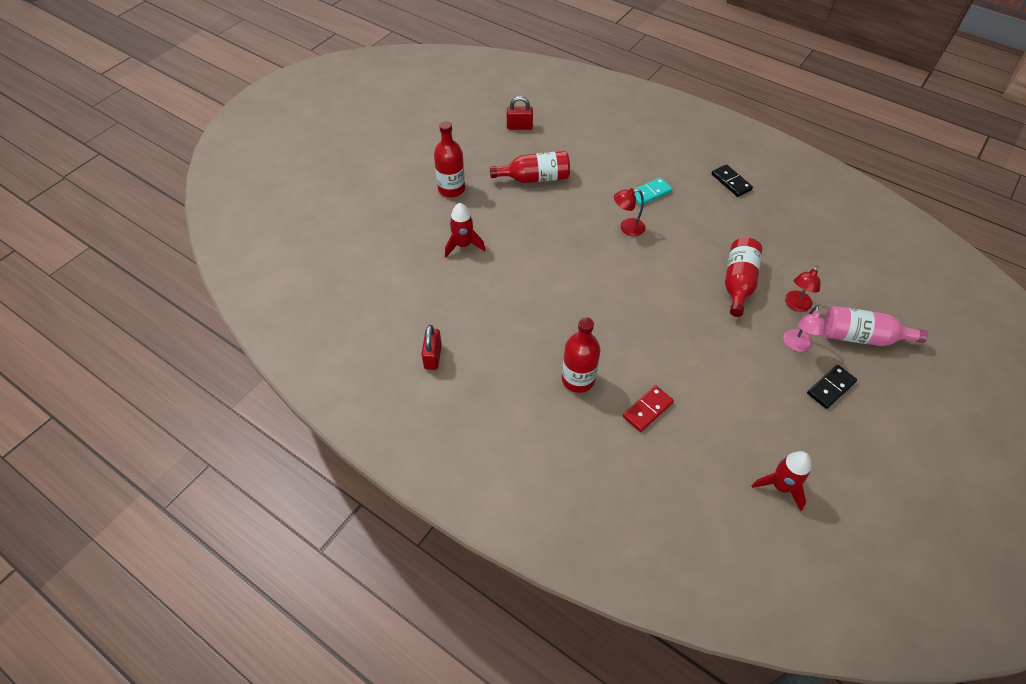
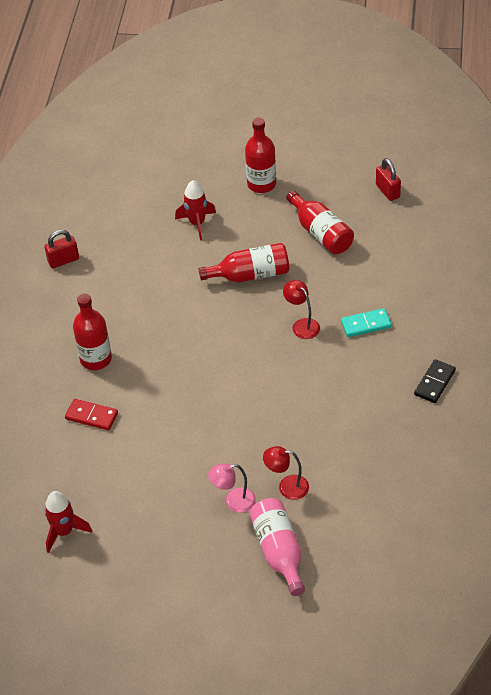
camera: 65 degrees right, 5 degrees down
(650, 193) = (366, 324): turquoise domino -> turquoise domino turned 45 degrees counterclockwise
(738, 283) = (286, 433): red bottle -> red bottle (250, 275)
(830, 388) = (196, 541): black domino -> none

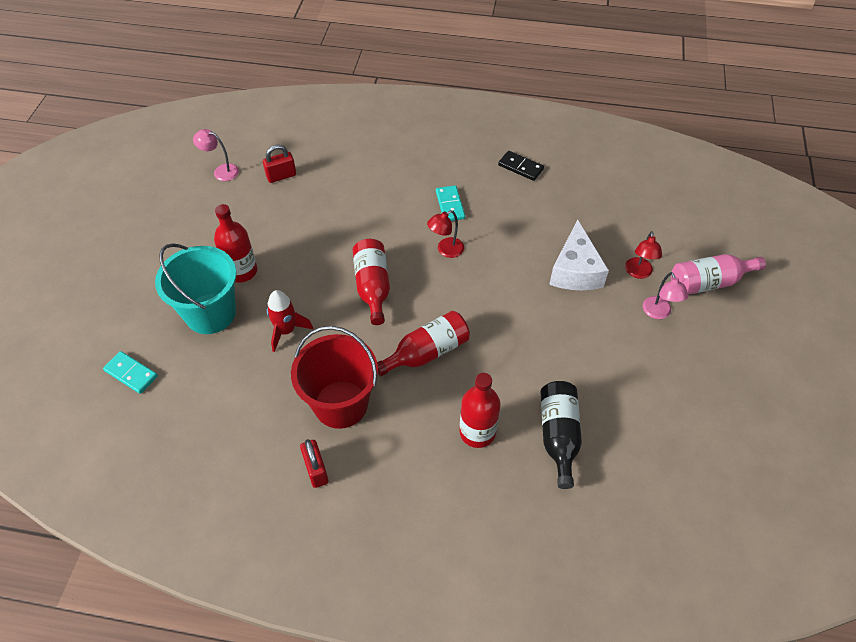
camera: 90 degrees left, 5 degrees up
(64, 531) = (712, 460): red rocket -> none
(91, 416) = (558, 435): red domino -> black bottle
(123, 268) = (341, 404): none -> red bucket
(151, 140) = (131, 373): none -> turquoise domino
(213, 173) = (210, 313): none -> turquoise bucket
(285, 431) = (575, 270): none -> white cheese
(321, 233) = (326, 228): red bottle -> red bottle (427, 352)
(387, 148) = (221, 171): none -> pink lamp

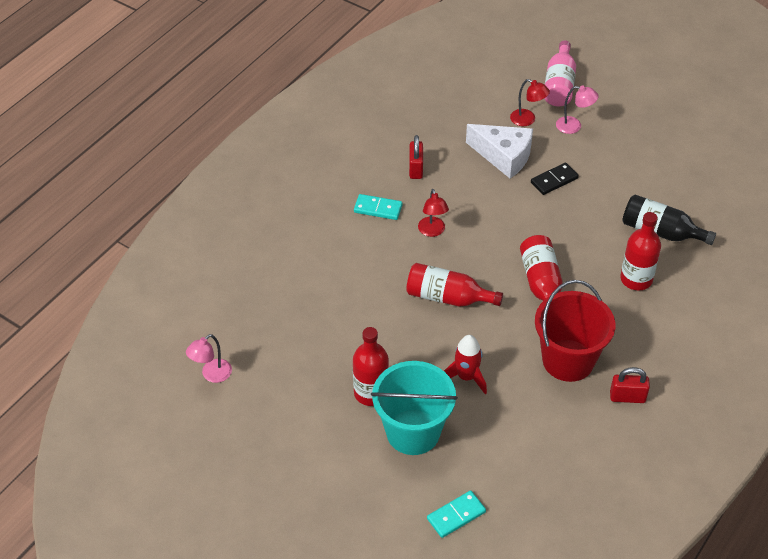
camera: 65 degrees left, 5 degrees down
(281, 176) = (254, 325): red padlock -> red padlock (415, 169)
(520, 167) = (360, 143): black domino -> black domino (554, 180)

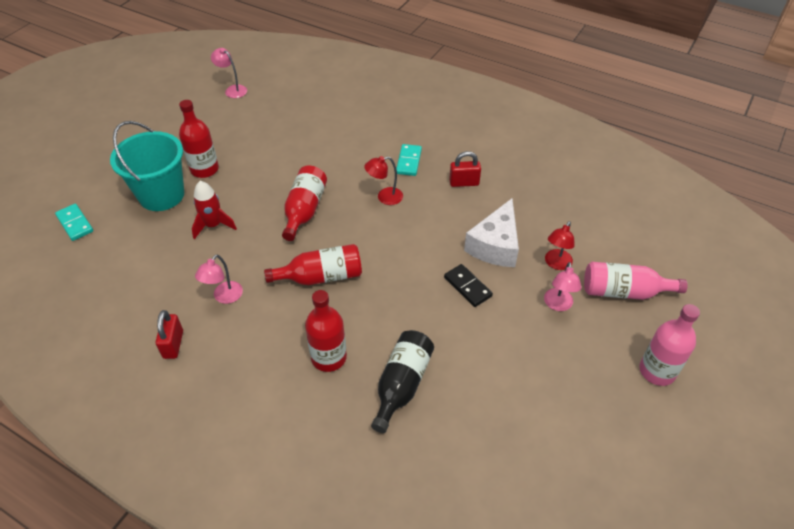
camera: 85 degrees right, 0 degrees up
(568, 360) = (224, 297): red bucket -> pink lamp
(637, 83) = (657, 371): none -> pink bottle

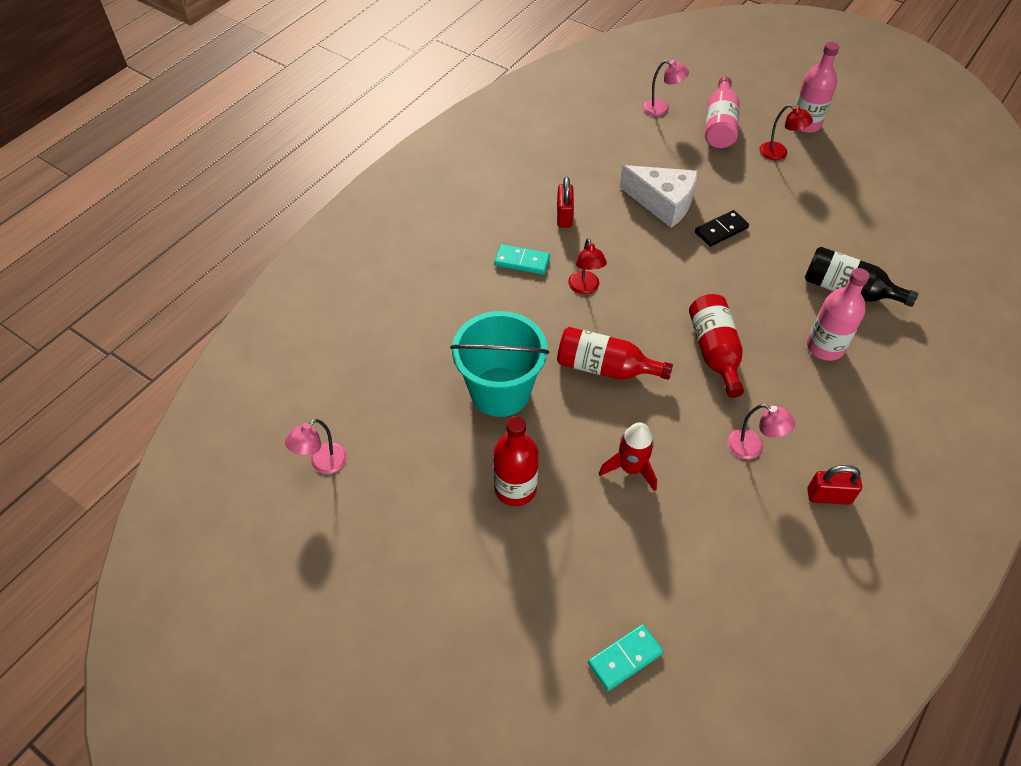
camera: 85 degrees left, 5 degrees up
(161, 195) = (567, 541): turquoise bucket -> turquoise bucket (500, 391)
(329, 357) = (825, 347): red bottle -> pink bottle
(556, 264) = (687, 163): red lamp -> red lamp (779, 154)
(558, 305) = (739, 170): pink lamp -> pink lamp (661, 109)

